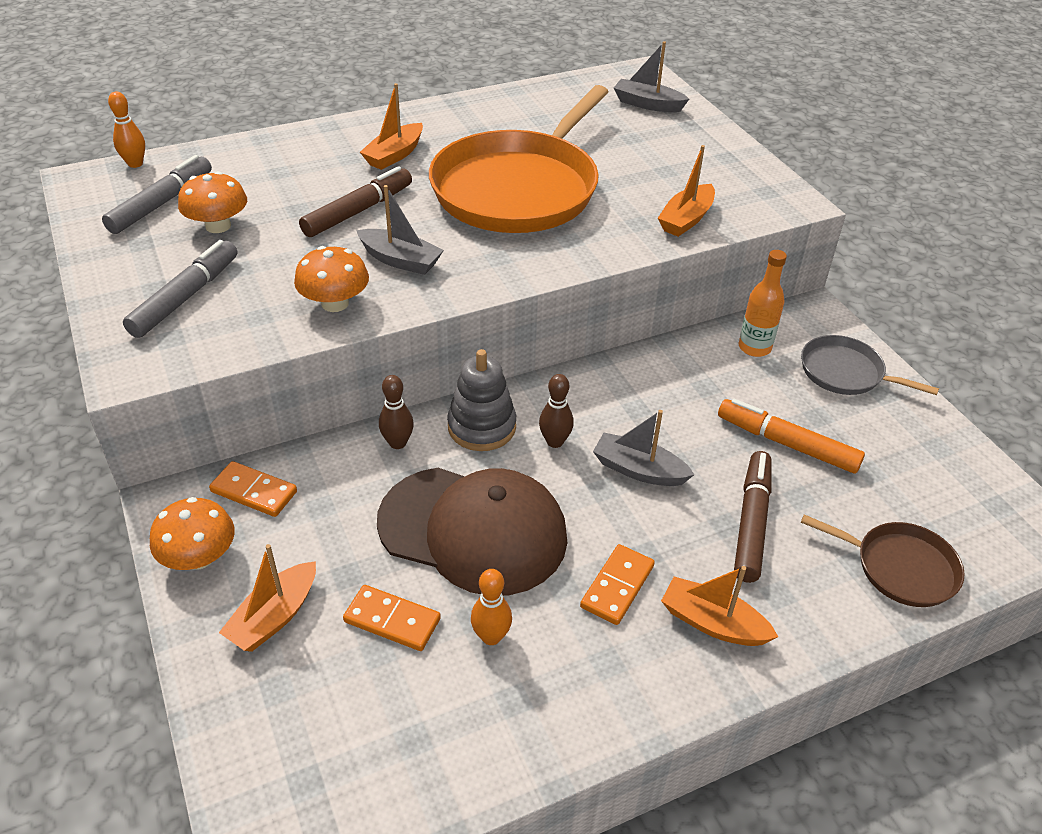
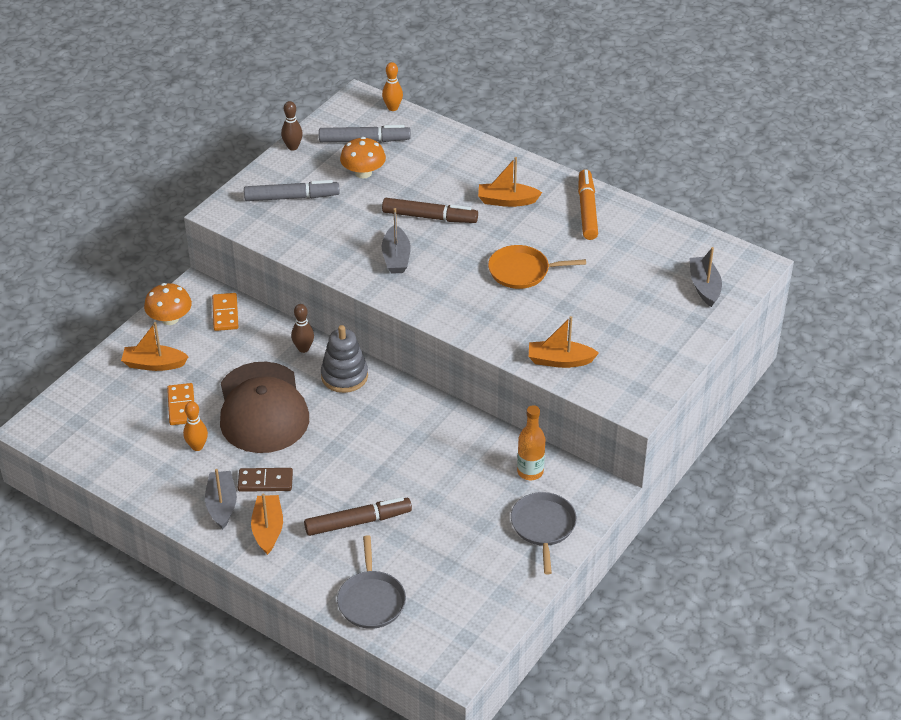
camera: 60 degrees right, 0 degrees up
(335, 303) = (334, 252): orange mushroom -> none
(519, 188) = (522, 271): orange pan -> orange pan, size x0.47
(555, 441) = (357, 412): brown bowling pin -> brown bowling pin (293, 147)
(617, 586) = (265, 482): orange domino -> brown domino
(638, 470) = (363, 457): grey boat -> grey boat (222, 505)
(787, 443) = (442, 517): orange marker -> orange marker (587, 210)
(900, 567) = (371, 600): brown pan -> grey pan

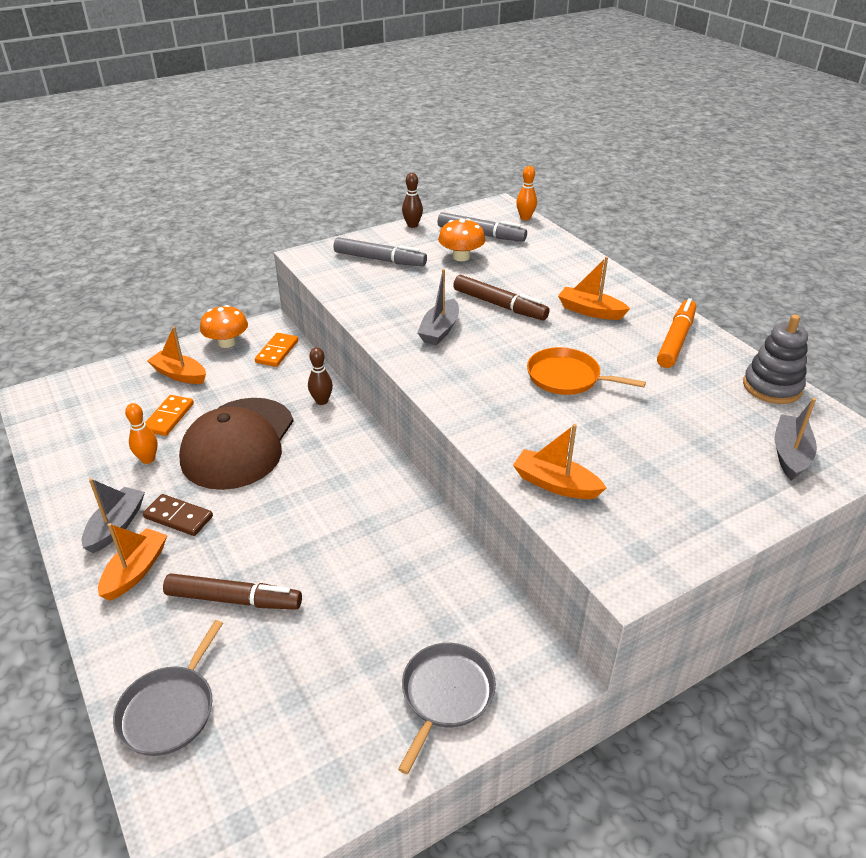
camera: 25 degrees right, 5 degrees down
(344, 376) = (340, 438): grey stacking toy -> grey stacking toy (772, 387)
(530, 472) = (472, 613): orange bottle -> none

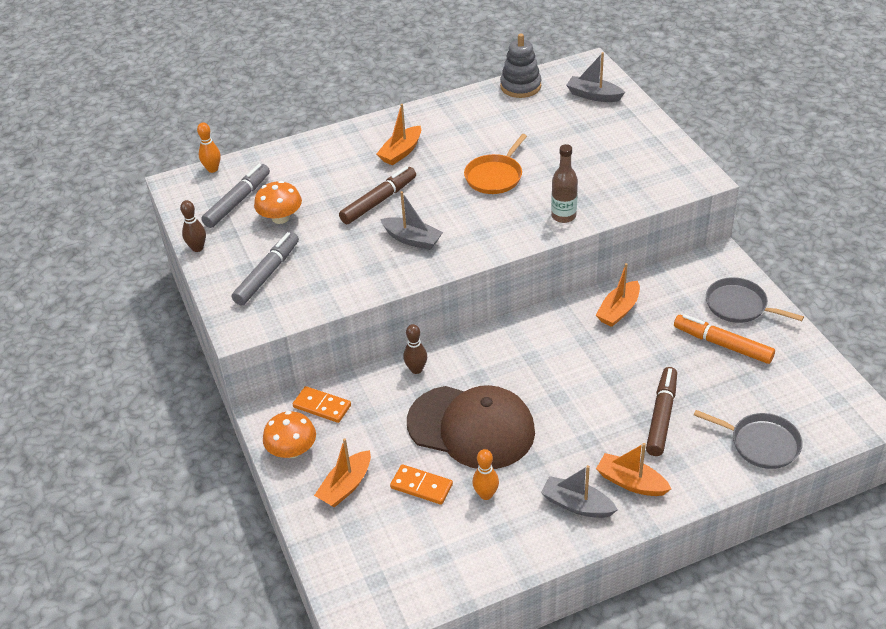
camera: 80 degrees left, 5 degrees up
(178, 517) = (568, 461): brown domino -> none
(502, 435) = (563, 216): none -> brown bottle
(555, 484) = (618, 197): orange boat -> orange boat (618, 310)
(676, 340) = (453, 116): orange marker -> orange marker (722, 344)

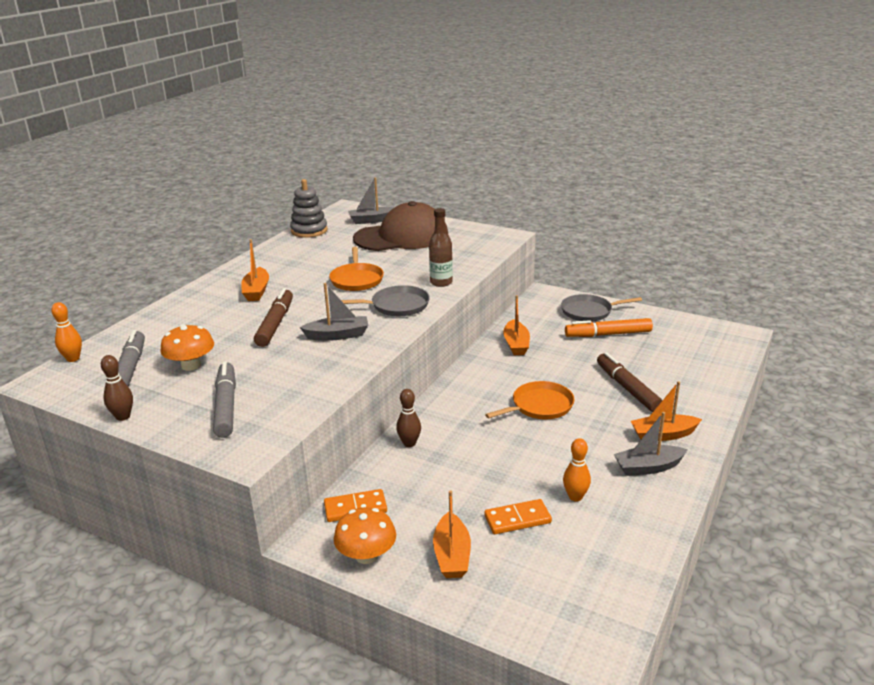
camera: 40 degrees left, 15 degrees down
(471, 427) = (504, 459): brown cap -> brown cap (401, 237)
(560, 391) = (539, 406): none -> orange pan
(761, 443) = (706, 374): grey pan -> grey pan (397, 306)

